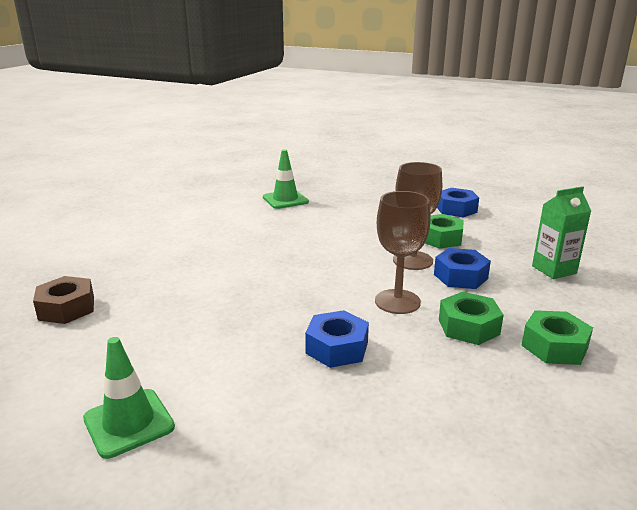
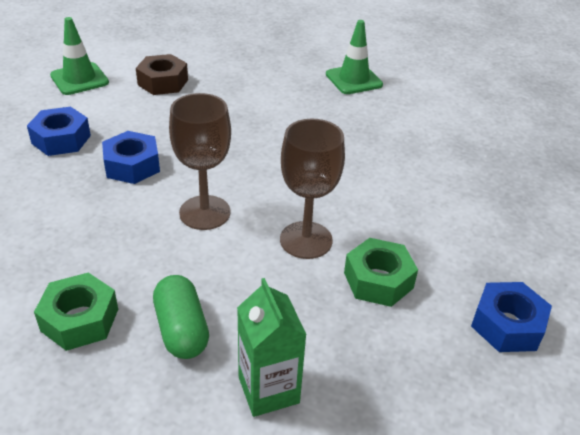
camera: 90 degrees right, 15 degrees up
(66, 308) = (229, 43): brown nut -> brown nut (163, 82)
(285, 200) = (493, 148): green traffic cone -> green traffic cone (354, 80)
(460, 276) = (257, 276): blue nut -> blue nut (61, 139)
(468, 327) = (140, 257): green nut -> none
(530, 301) = (182, 329): none -> green capsule

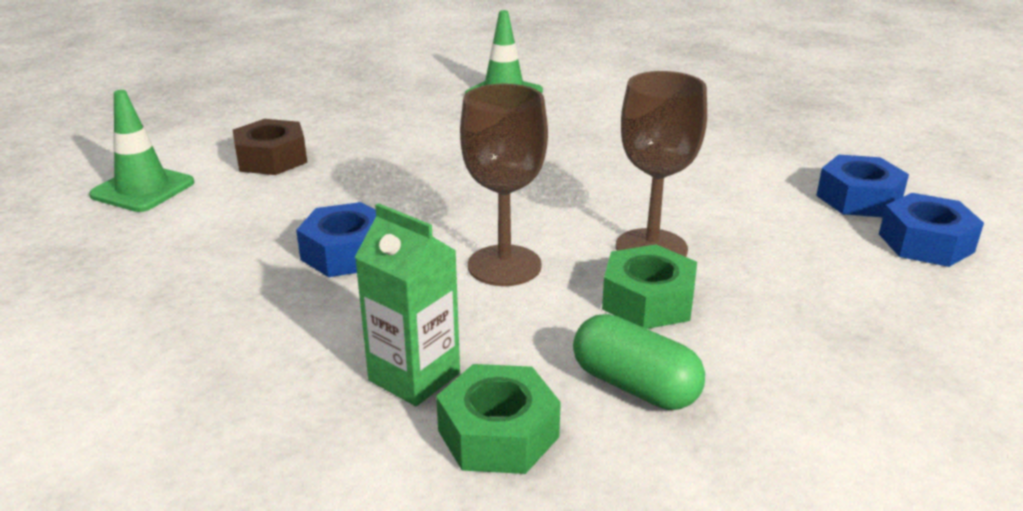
camera: 30 degrees left, 10 degrees down
(61, 139) = (204, 260): blue nut -> blue nut (858, 199)
(268, 390) = (802, 396): green carton -> green carton (414, 377)
(378, 280) = (769, 254): green nut -> green nut (648, 301)

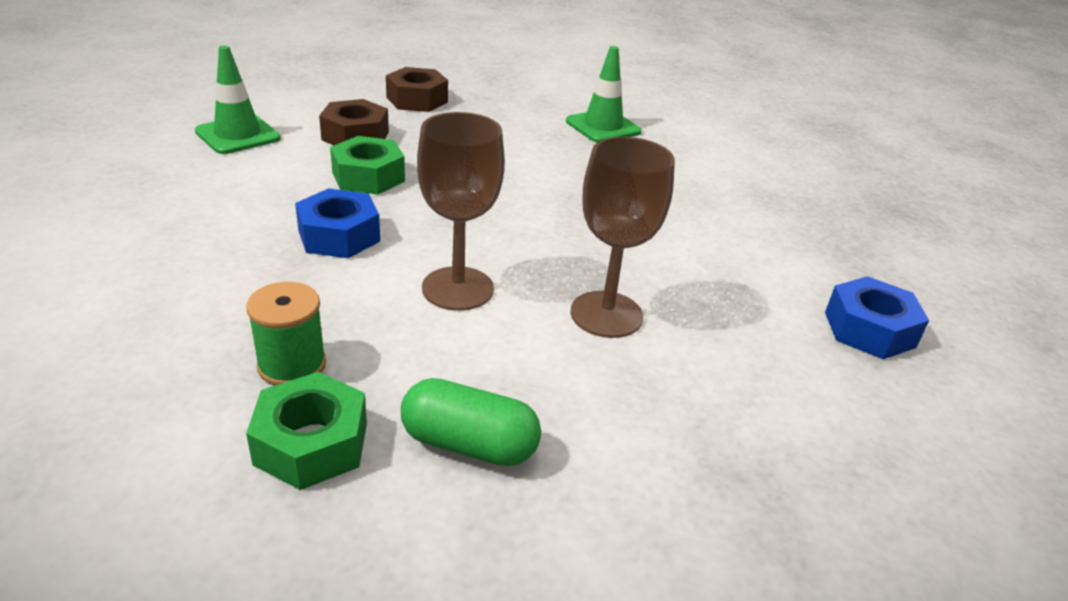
camera: 20 degrees right, 5 degrees up
(302, 110) = (417, 100): none -> brown nut
(414, 377) = (292, 365): green carton -> green spool
(635, 386) = (469, 444): green capsule -> green capsule turned 45 degrees counterclockwise
(648, 301) = (557, 365): green nut -> green nut (368, 177)
(925, 243) = (904, 401): blue nut -> none

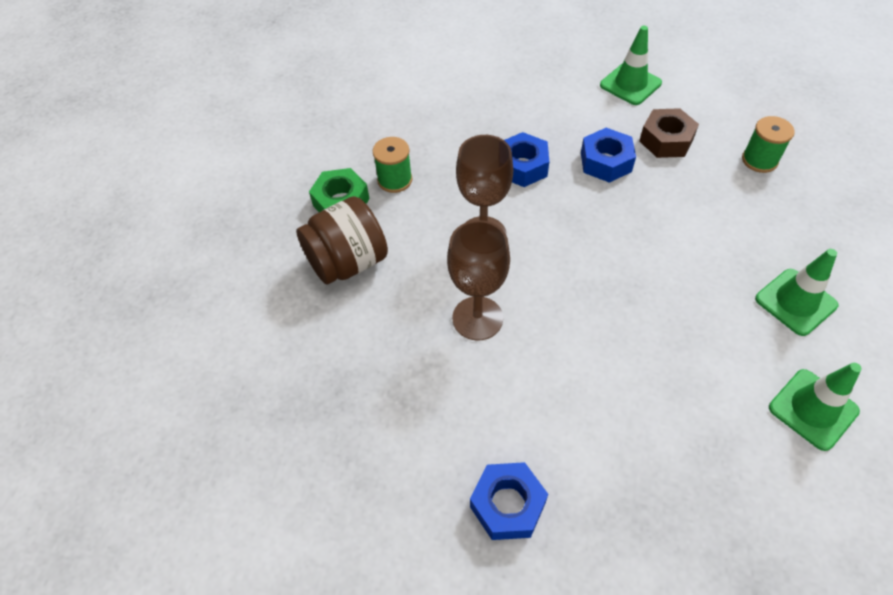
camera: 90 degrees right, 20 degrees up
(368, 177) = (606, 162): green nut -> blue nut
(417, 100) = (759, 160): brown nut -> green spool
(469, 444) = (348, 262): green capsule -> brown jar
(717, 147) = (813, 409): none -> green traffic cone

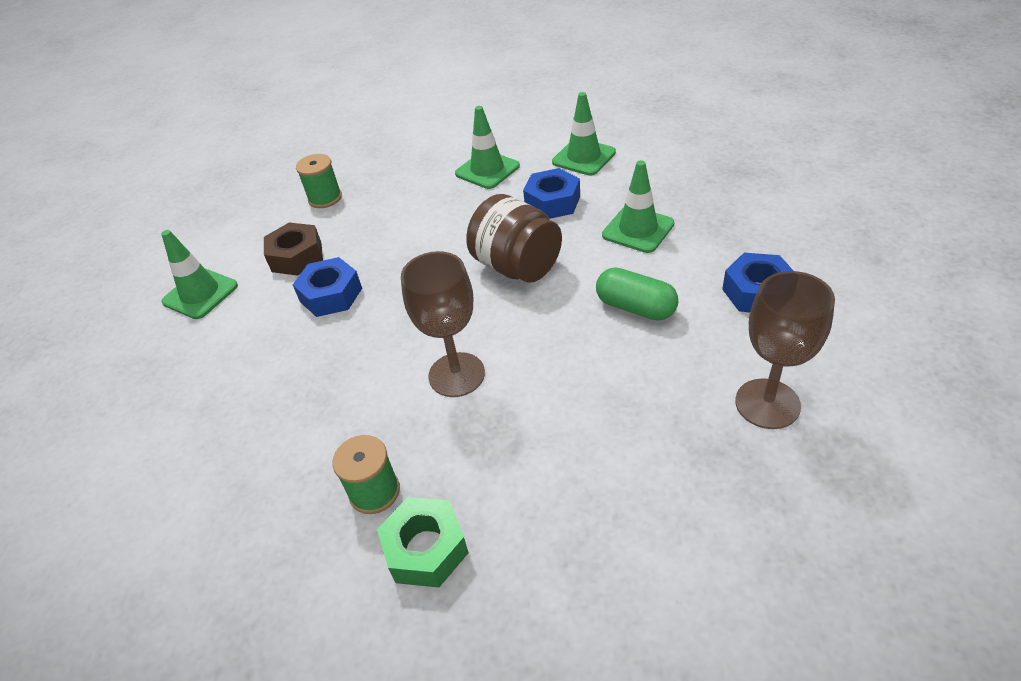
camera: 100 degrees left, 10 degrees down
(348, 262) = (532, 503): brown jar -> brown jar (517, 266)
(477, 318) = (573, 354): brown goblet -> brown goblet (767, 403)
(520, 383) = (635, 307): none -> green capsule
(522, 166) = (341, 362): blue nut -> blue nut (552, 202)
(645, 424) = (638, 229): none -> green traffic cone

